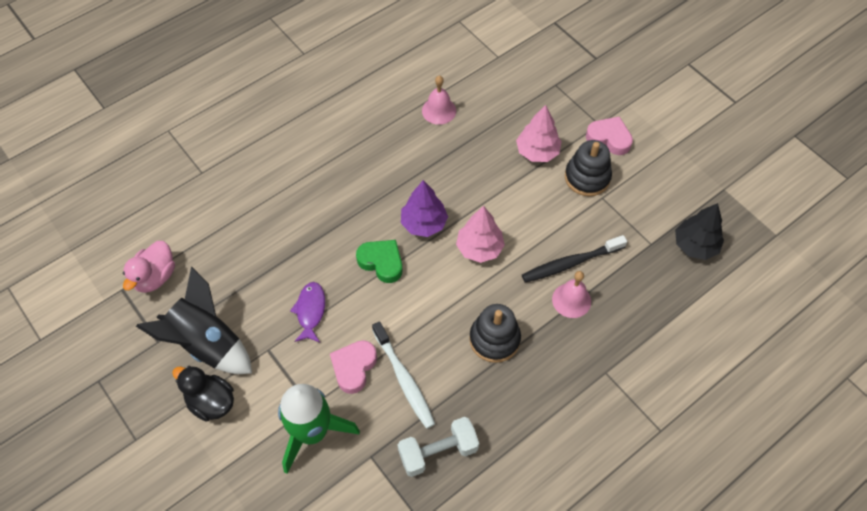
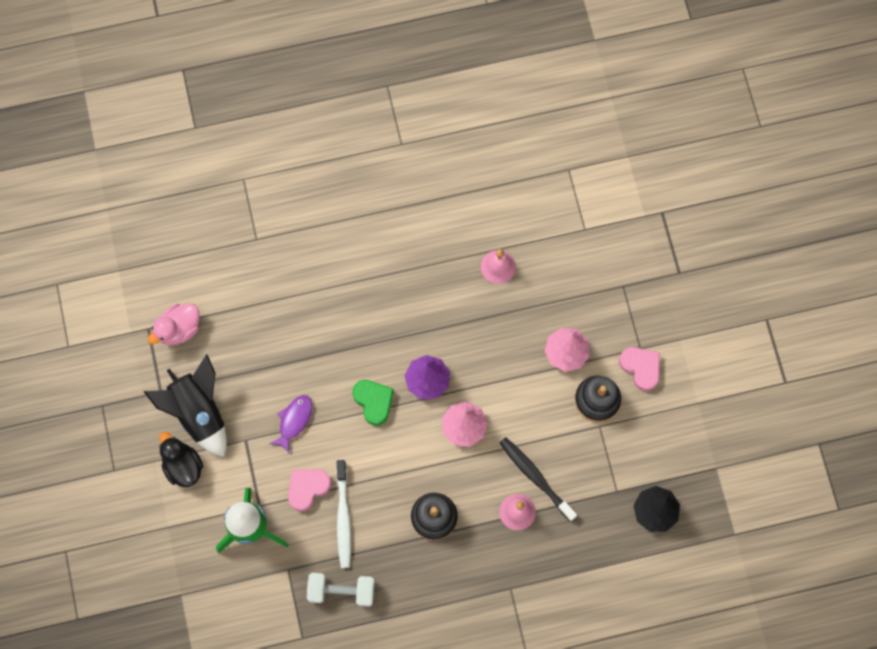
camera: 25 degrees right, 15 degrees up
(570, 263) = (535, 477): black toothbrush -> black toothbrush turned 45 degrees clockwise

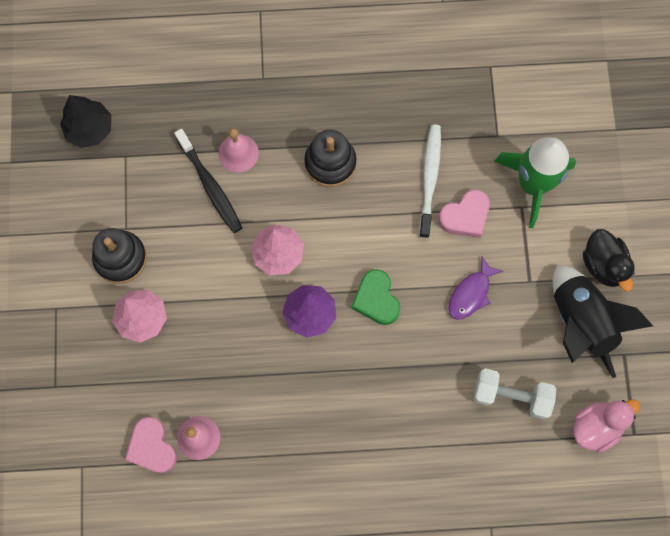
camera: 170 degrees left, 0 degrees up
(341, 591) = (442, 105): white dumbbell -> white dumbbell (511, 396)
(641, 368) = (61, 285): pink heart -> pink heart (152, 447)

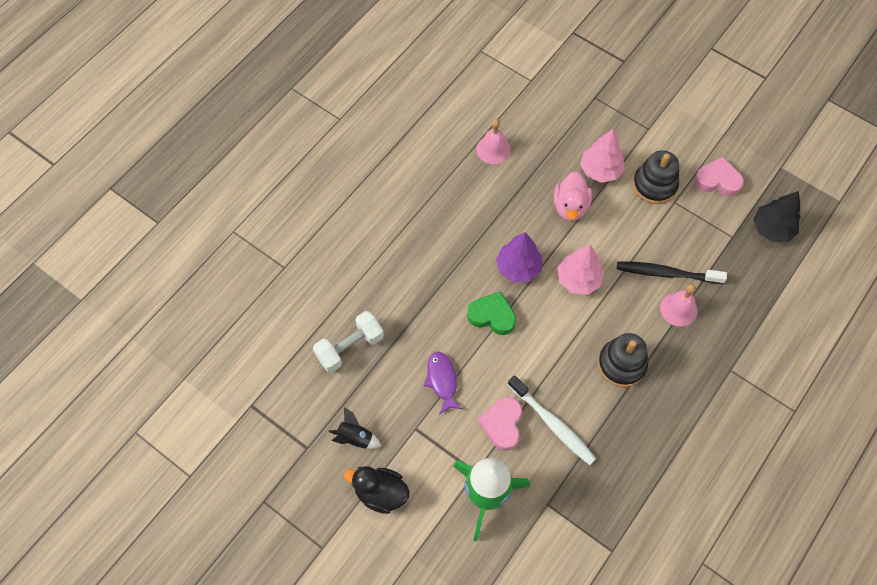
camera: 130 degrees right, 10 degrees down
(152, 447) = (510, 122): pink heart -> pink heart (717, 180)
(580, 323) = (355, 437): black rocket -> black rocket, size x0.47
(596, 427) = (279, 385): pink duck -> pink duck (570, 207)

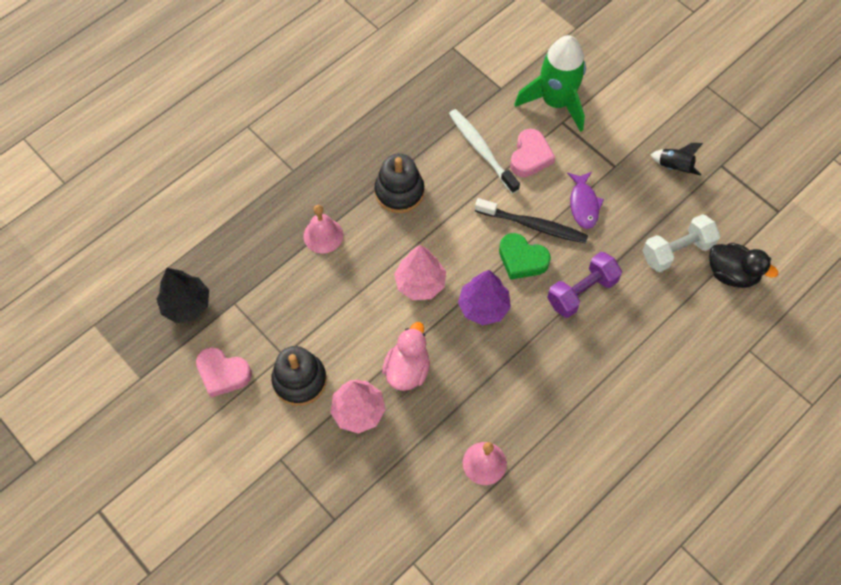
camera: 170 degrees left, 0 degrees up
(380, 493) = (652, 119): black duck -> black duck (731, 274)
(434, 295) = (581, 292): none -> purple dumbbell
(666, 273) = (322, 274): black toothbrush -> black toothbrush (533, 225)

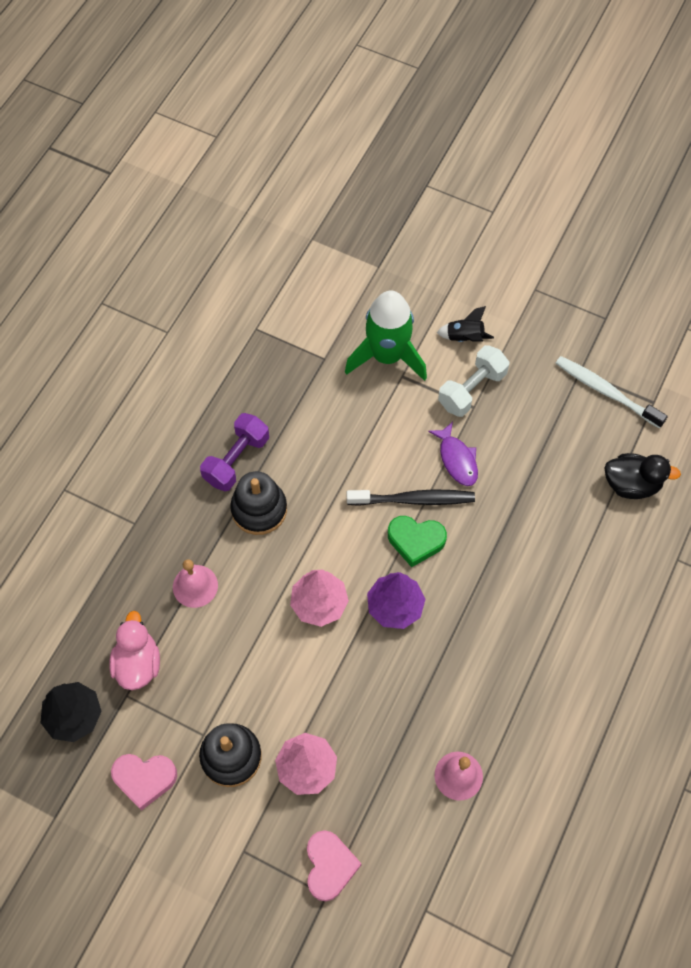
camera: 20 degrees left, 0 degrees up
(407, 369) = (341, 703): pink duck -> pink duck (138, 663)
(481, 150) = (329, 434): white toothbrush -> white toothbrush (606, 392)
(530, 157) = (383, 425): pink heart -> pink heart (329, 866)
(581, 292) = (489, 555): purple dumbbell -> purple dumbbell (236, 460)
(674, 167) = (534, 388): black rocket -> black rocket (464, 338)
(676, 251) = (568, 478): white dumbbell -> white dumbbell (471, 389)

